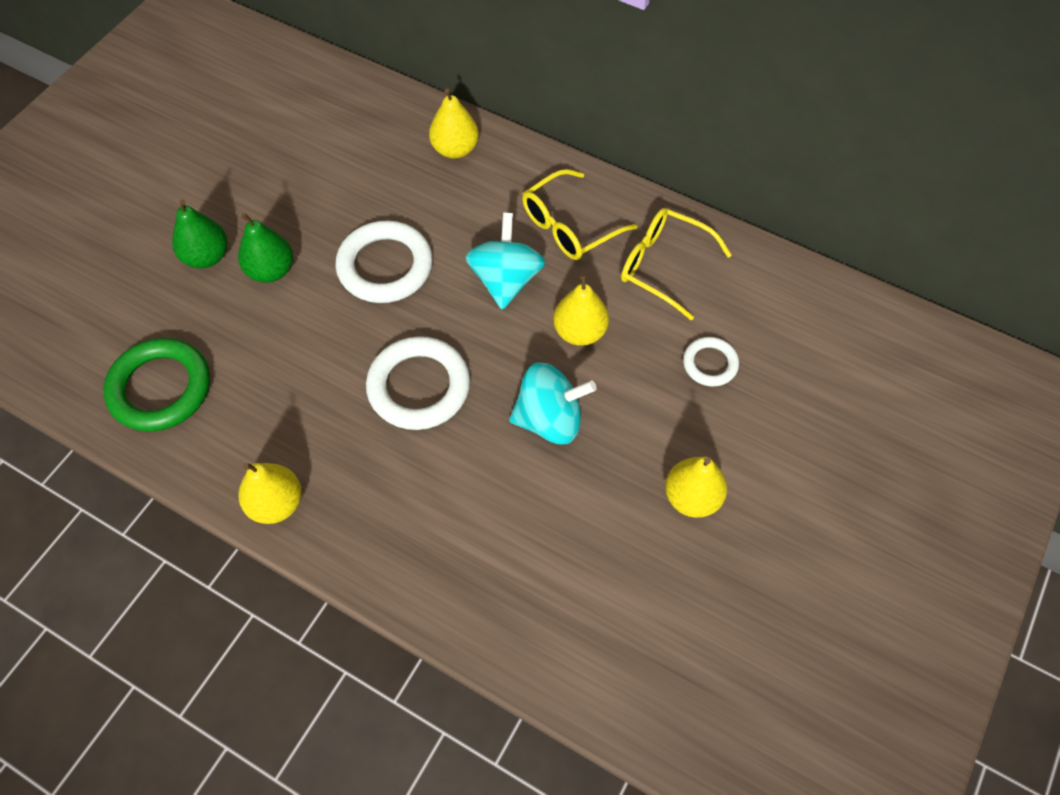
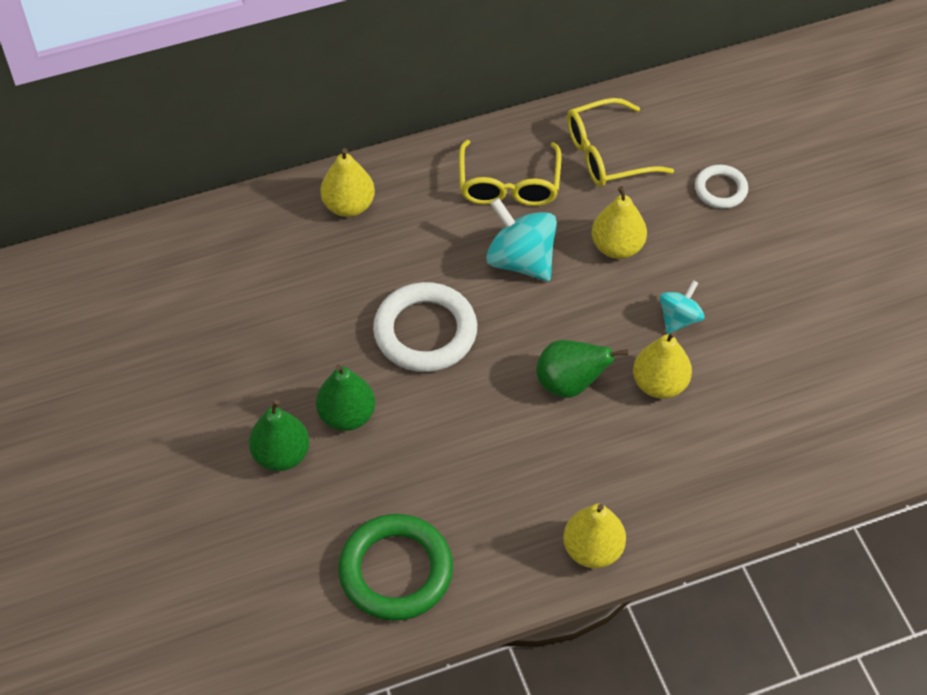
camera: 50 degrees left, 5 degrees down
(419, 387) = (570, 384): white ring -> green pear
(550, 419) = (679, 319): turquoise spinning top -> turquoise spinning top, size x0.60
(692, 497) = (821, 279): yellow pear -> yellow pear (659, 384)

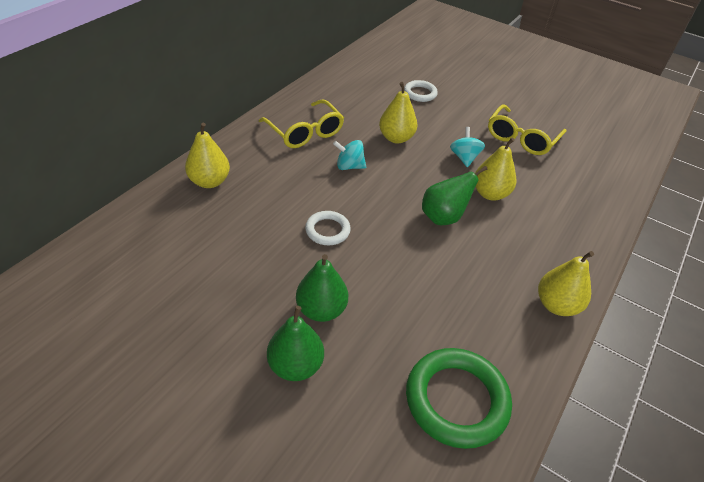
camera: 40 degrees left, 10 degrees down
(425, 332) = (327, 230): white ring -> white ring, size x0.55
(521, 260) = (349, 166): turquoise spinning top -> turquoise spinning top, size x0.60
(606, 154) = (346, 99): yellow glasses -> yellow glasses (521, 138)

